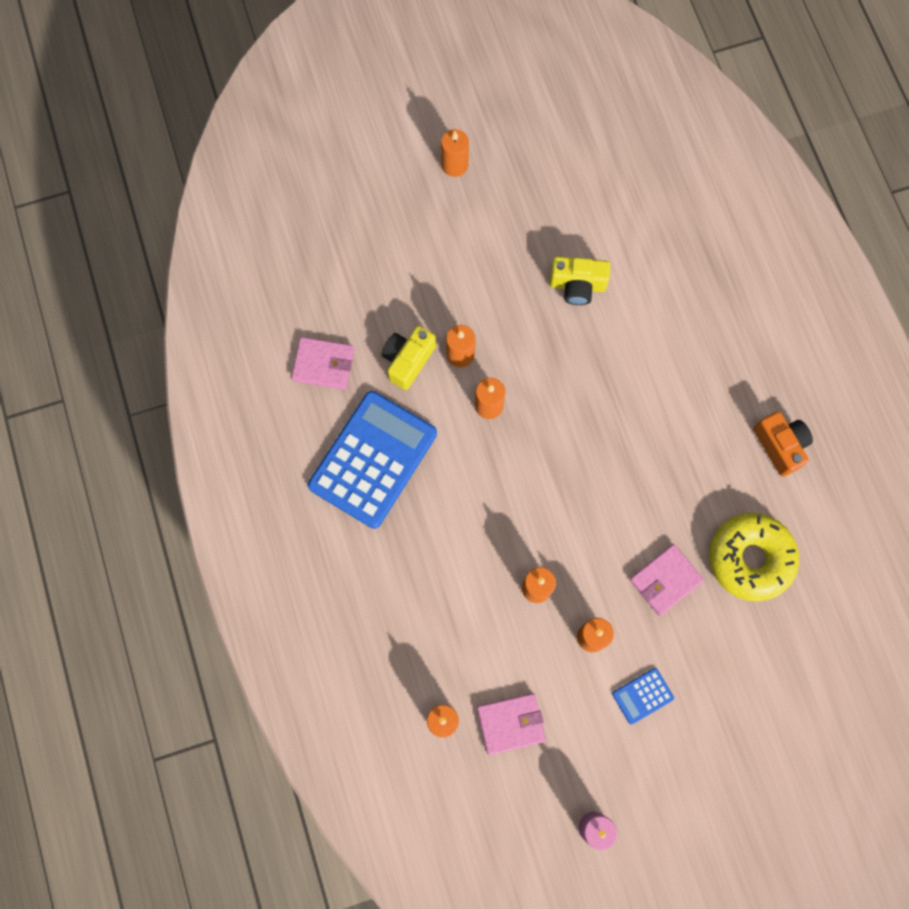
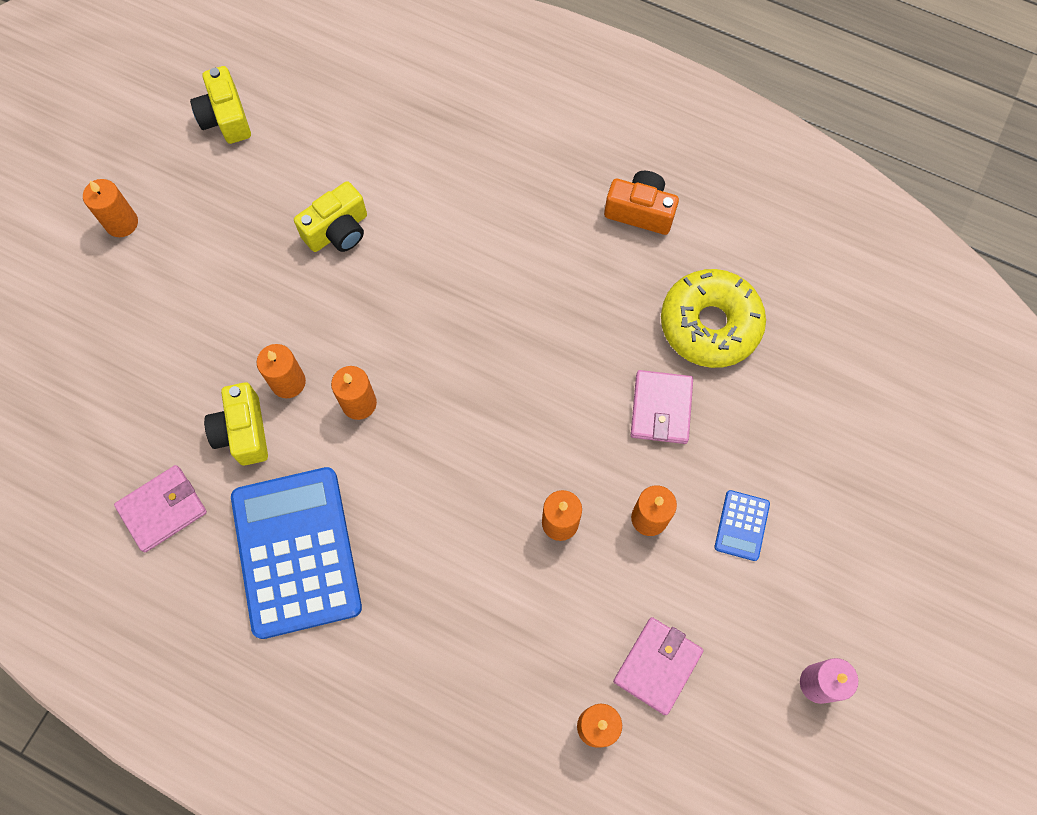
camera: 45 degrees left, 5 degrees down
(577, 149) = (226, 118): none -> yellow camera

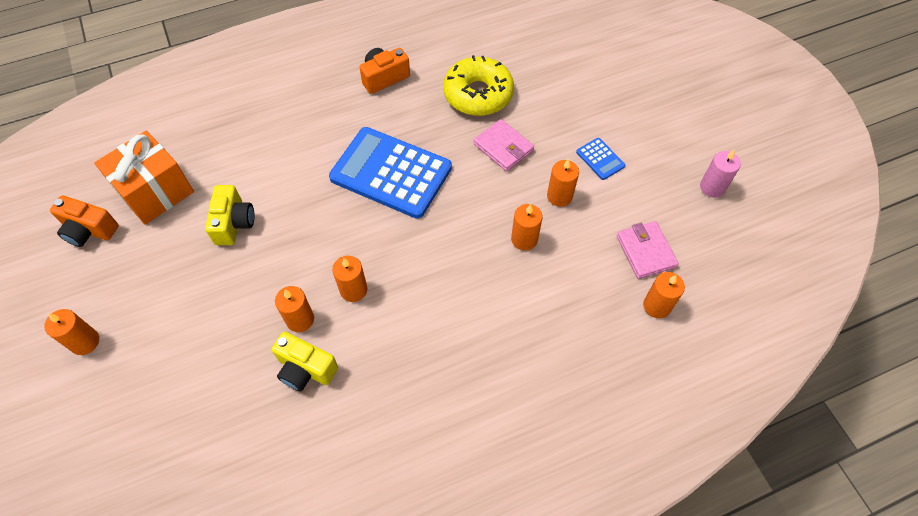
camera: 50 degrees left, 10 degrees down
(163, 509) = (308, 458): pink wallet -> none
(226, 118) = (89, 230): yellow camera -> orange camera
(296, 552) = (413, 393): blue calculator -> blue calculator (391, 173)
(311, 132) = (155, 192): none -> orange gift

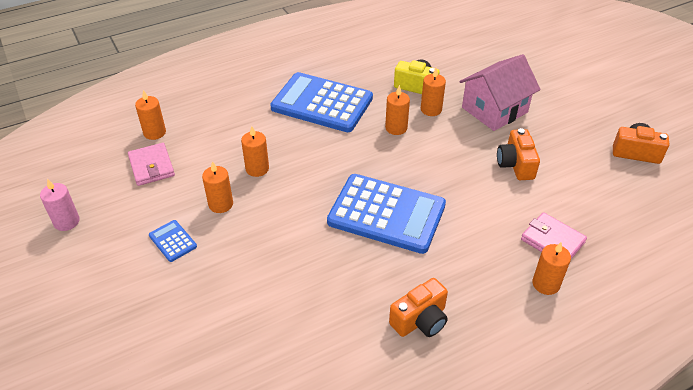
camera: 175 degrees right, 15 degrees down
(85, 342) = (579, 90): orange candle -> orange candle (546, 284)
(155, 192) = (602, 184): orange gift -> none
(218, 312) = (494, 110): none -> pink house
(234, 223) = (515, 164): yellow camera -> orange camera
(442, 343) = (322, 103): none -> blue calculator
(478, 94) = (303, 306): yellow donut -> none
(503, 147) = (274, 246): pink wallet -> pink wallet (552, 241)

